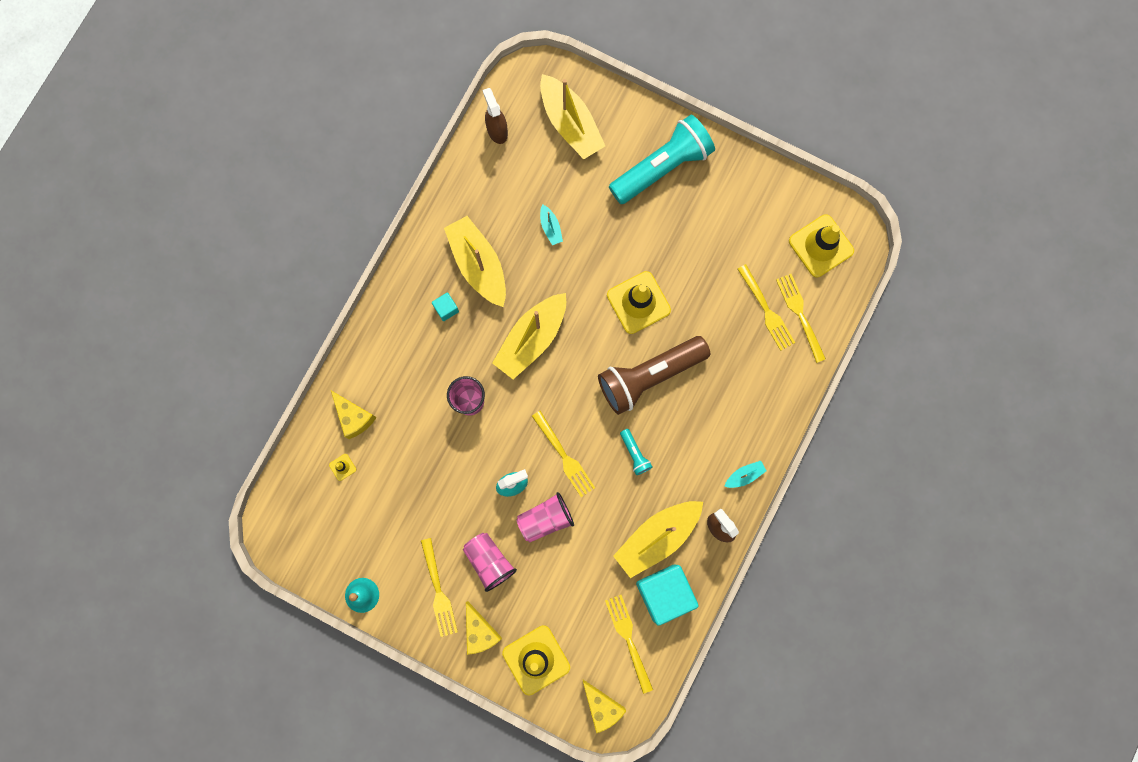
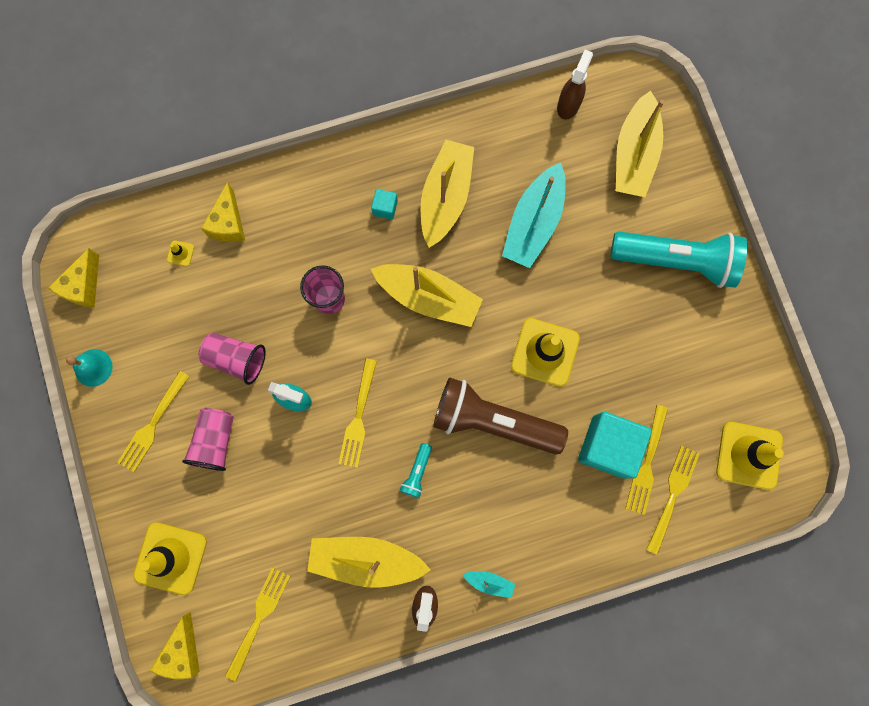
camera: 45 degrees right, 0 degrees up
(480, 631) = (151, 489): yellow cheese -> yellow cheese (83, 286)
(532, 339) = (428, 297): yellow boat -> yellow boat turned 150 degrees counterclockwise
(545, 519) = (292, 452): pink cup -> pink cup (236, 359)
(550, 227) = (534, 223): turquoise boat -> turquoise boat, size x2.28
(664, 593) = (325, 611): turquoise cube -> turquoise cube (608, 446)

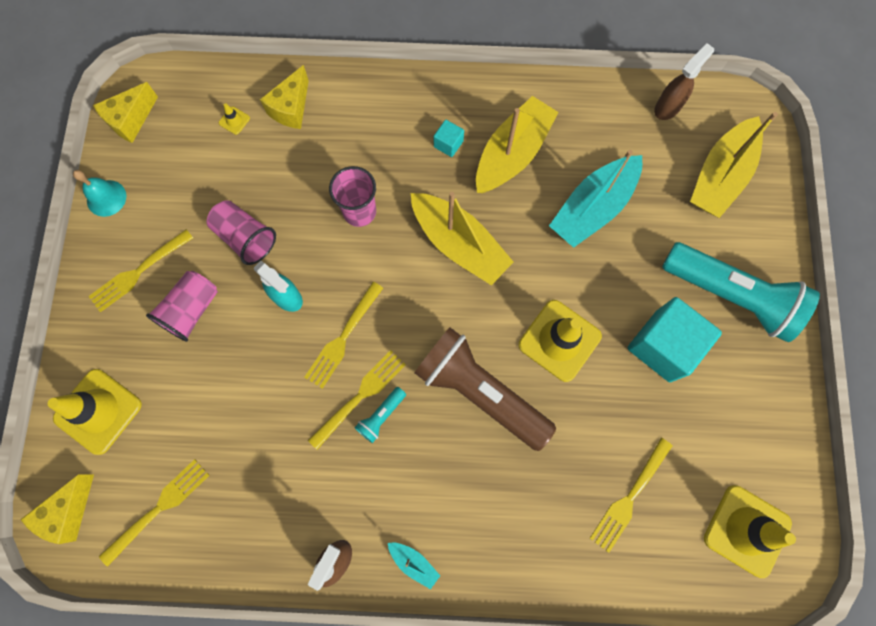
camera: 20 degrees right, 5 degrees down
(366, 559) = (293, 488): yellow boat -> none
(608, 446) = (593, 463): turquoise cube -> turquoise cube (663, 346)
(672, 495) = (647, 543): yellow fork -> yellow fork (360, 396)

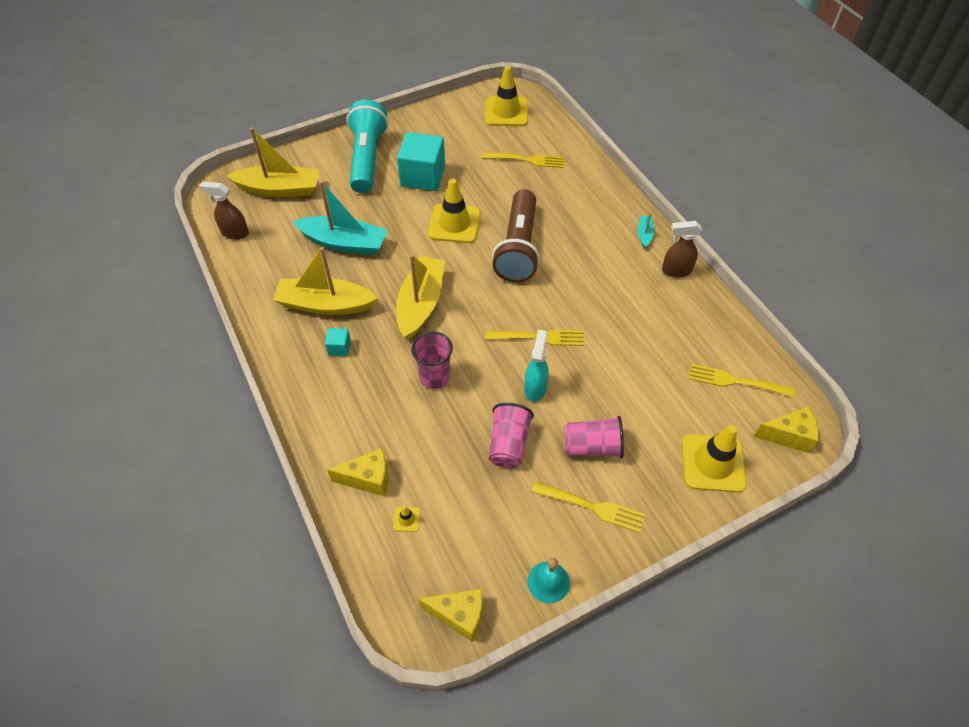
camera: 120 degrees left, 20 degrees down
(360, 396) = (571, 308): yellow fork -> none
(381, 416) = (574, 290): turquoise flashlight -> none

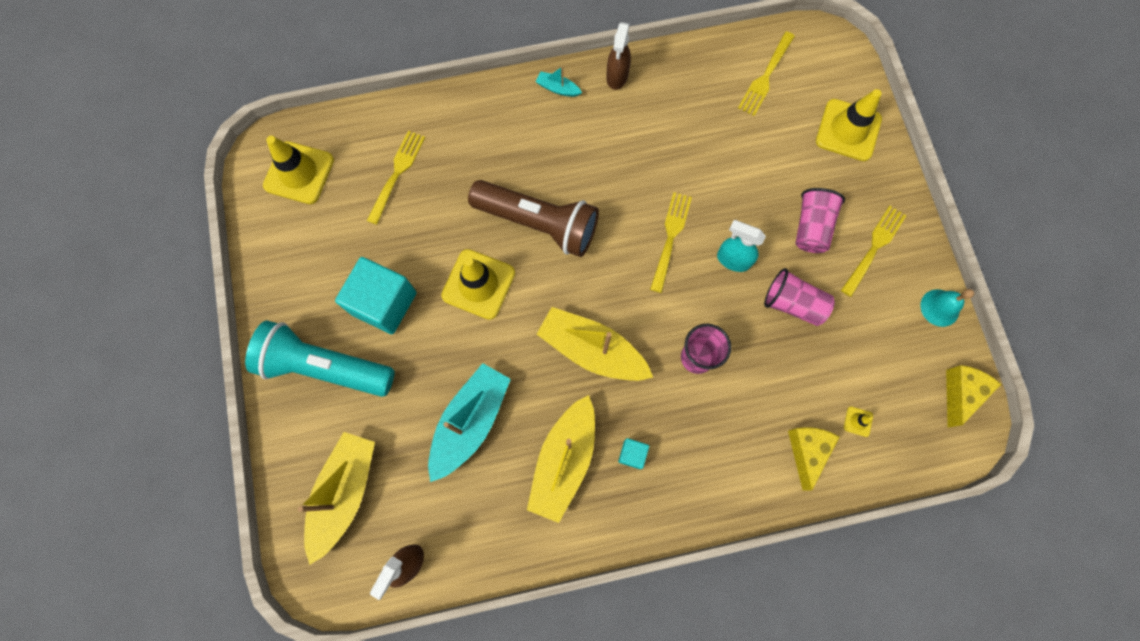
camera: 75 degrees left, 20 degrees up
(788, 436) = (832, 58): yellow cheese -> none

